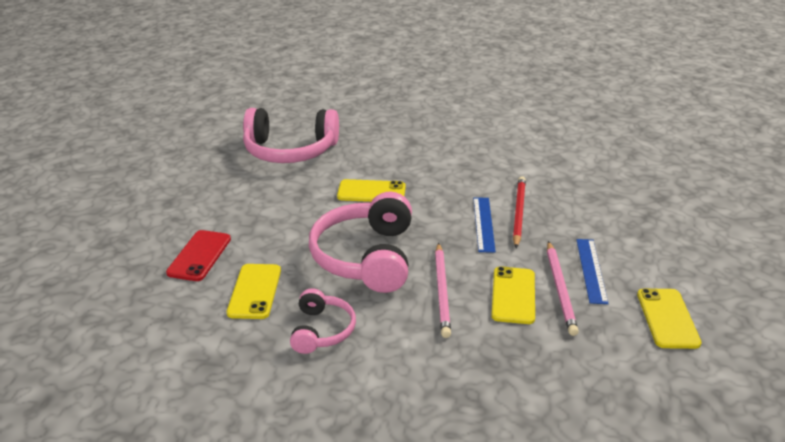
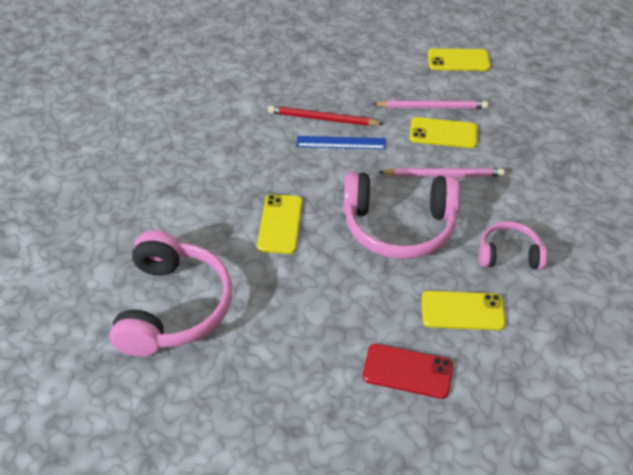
camera: 90 degrees left, 15 degrees up
(591, 270) = (405, 87): blue ruler -> none

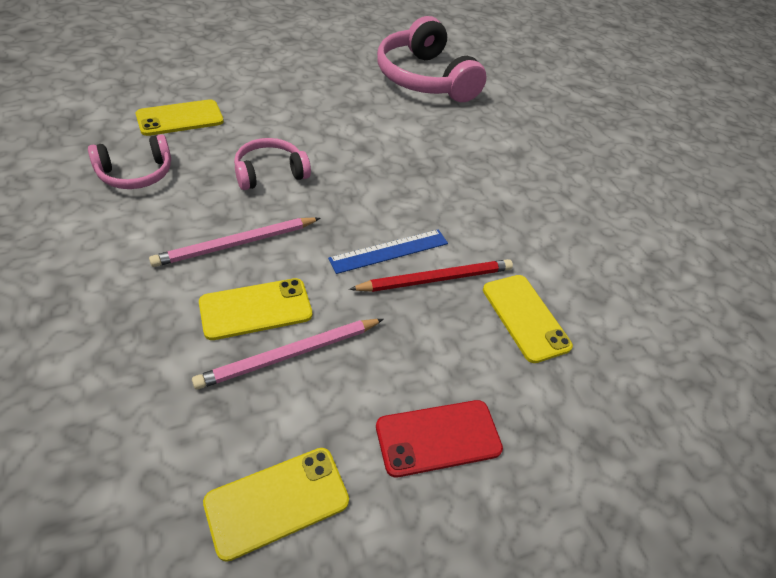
camera: 145 degrees right, 0 degrees up
(280, 224) = (391, 148): yellow phone -> yellow phone (525, 317)
(398, 226) = (270, 173): pink headphones -> pink headphones, size x0.54
(407, 371) = (219, 75): red phone -> red phone (438, 438)

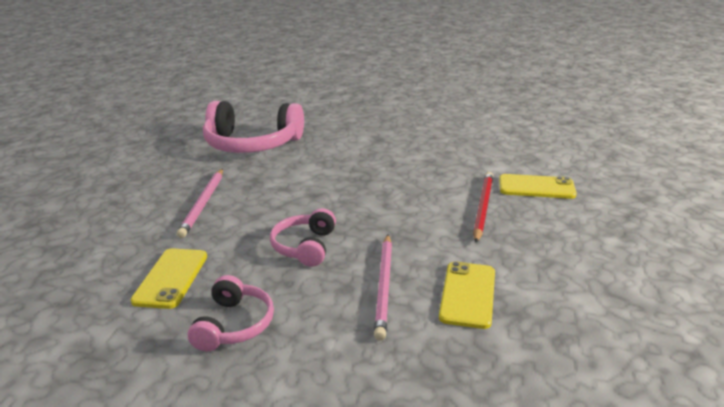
camera: 50 degrees left, 20 degrees down
(277, 501) = (658, 330): yellow phone -> none
(290, 354) = (525, 289): pink pencil -> pink pencil (203, 204)
(389, 251) = (442, 217): blue ruler -> none
(438, 438) = (623, 249): red phone -> none

